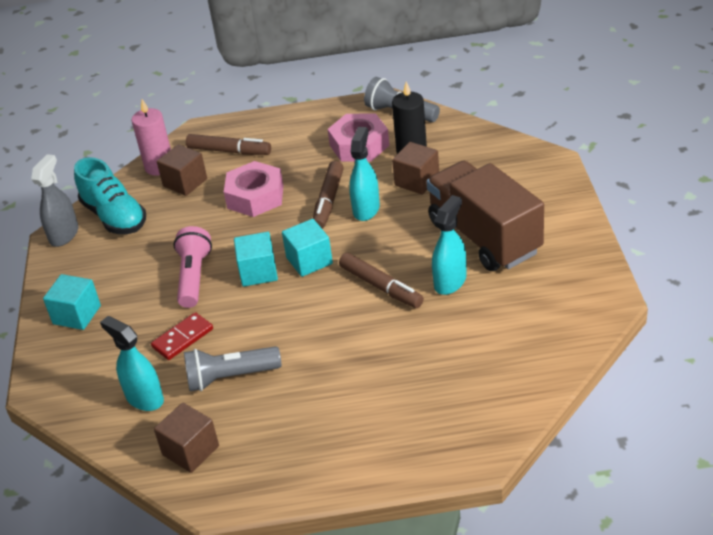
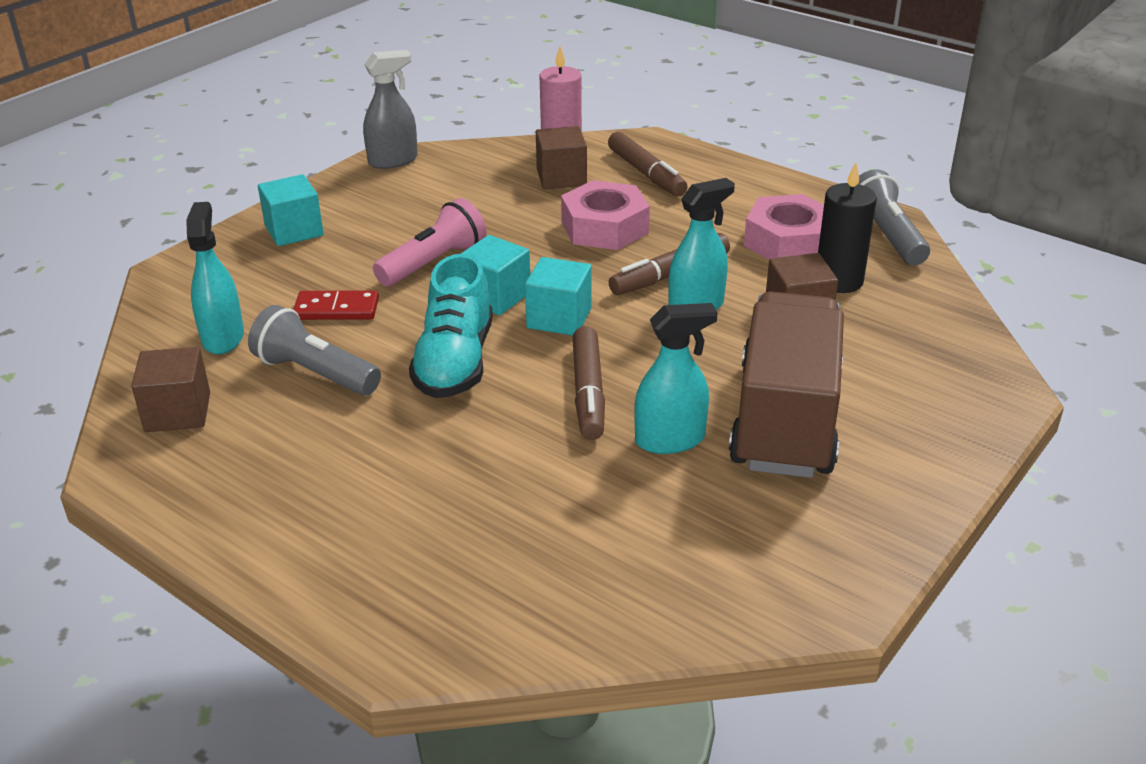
camera: 40 degrees right, 5 degrees down
(114, 217) = (455, 170): turquoise shoe -> turquoise shoe (455, 362)

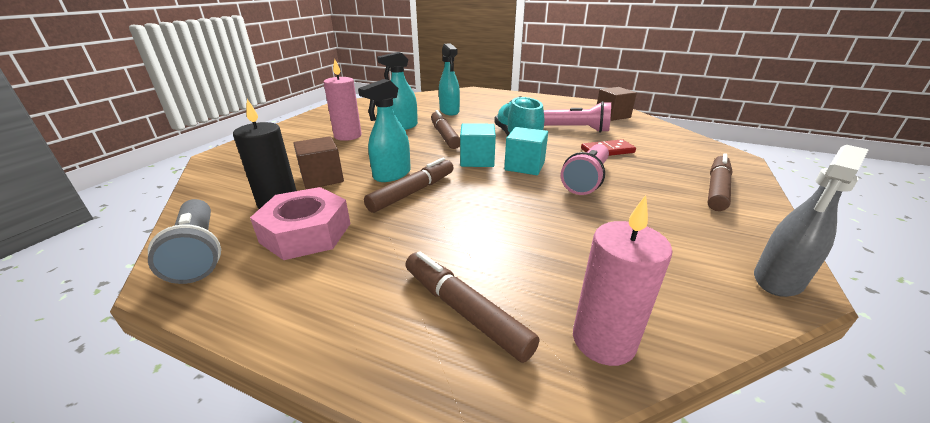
camera: 165 degrees right, 5 degrees down
(223, 338) = (642, 135): turquoise spray bottle -> turquoise spray bottle (449, 111)
(294, 231) = (716, 189): turquoise cube -> brown marker
(315, 373) = (577, 129): grey flashlight -> pink flashlight
(561, 177) = (563, 284): brown cube -> none
(604, 227) = (480, 224): pink nut -> none
(785, 420) = (348, 136): brown truck -> pink candle

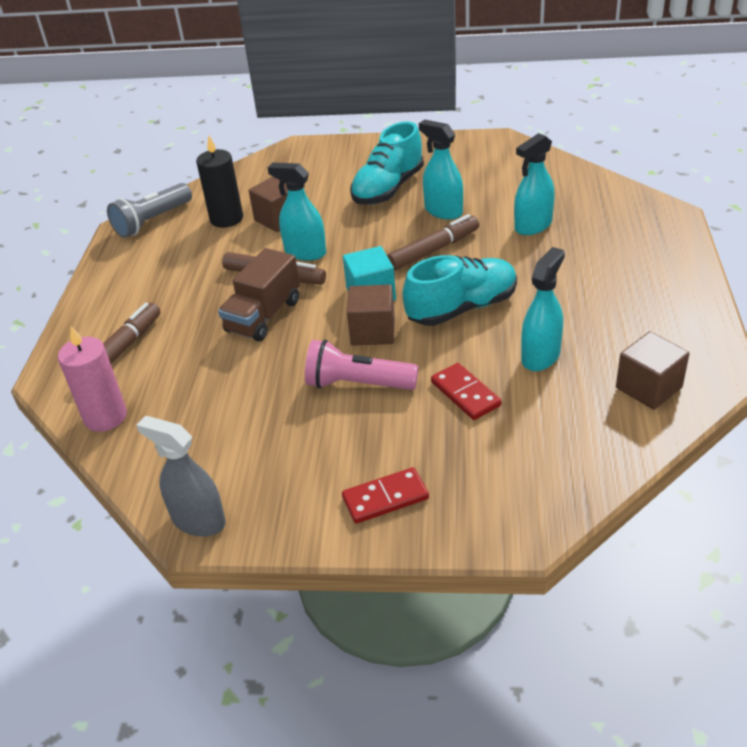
camera: 75 degrees right, 10 degrees up
(306, 233) = (189, 251): pink nut -> none
(348, 136) = (388, 189): pink candle -> turquoise shoe
(470, 205) = (264, 316): none -> brown truck
(524, 166) = (372, 331): turquoise cube -> brown cube
(577, 129) = (540, 356): pink flashlight -> turquoise spray bottle
(716, 189) = (385, 498): brown marker -> red domino

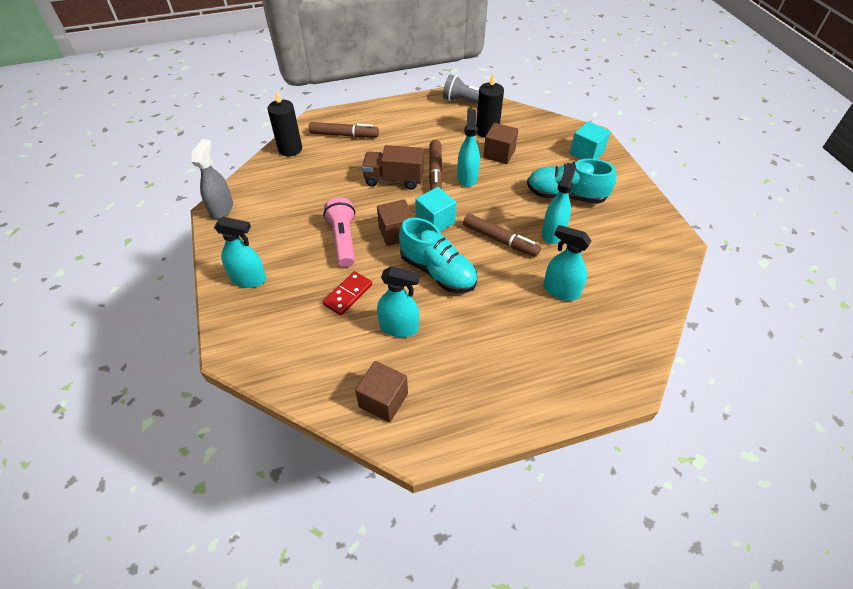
camera: 65 degrees right, 10 degrees up
(105, 417) = (290, 149): pink candle -> black candle
(325, 158) = (586, 153): none -> turquoise cube
(385, 498) = (248, 279): red domino -> turquoise spray bottle

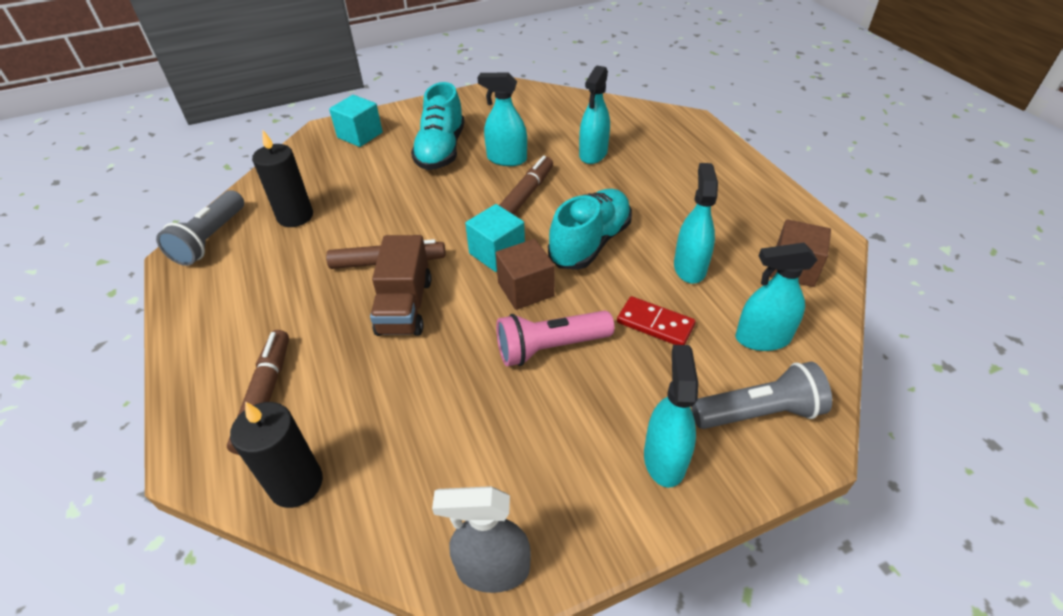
camera: 95 degrees left, 5 degrees down
(260, 332) = (759, 413): none -> grey flashlight
(467, 177) = (403, 229): turquoise spray bottle -> turquoise spray bottle (762, 338)
(499, 154) = (352, 203): brown cube -> none

